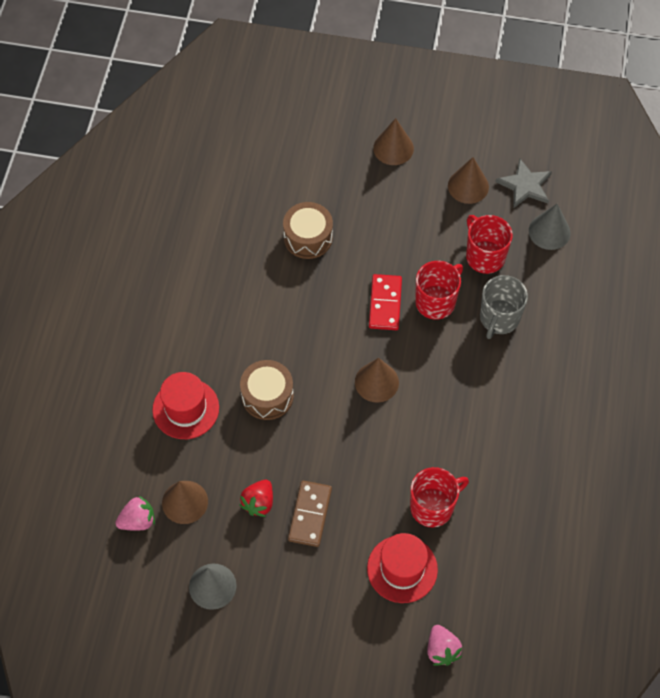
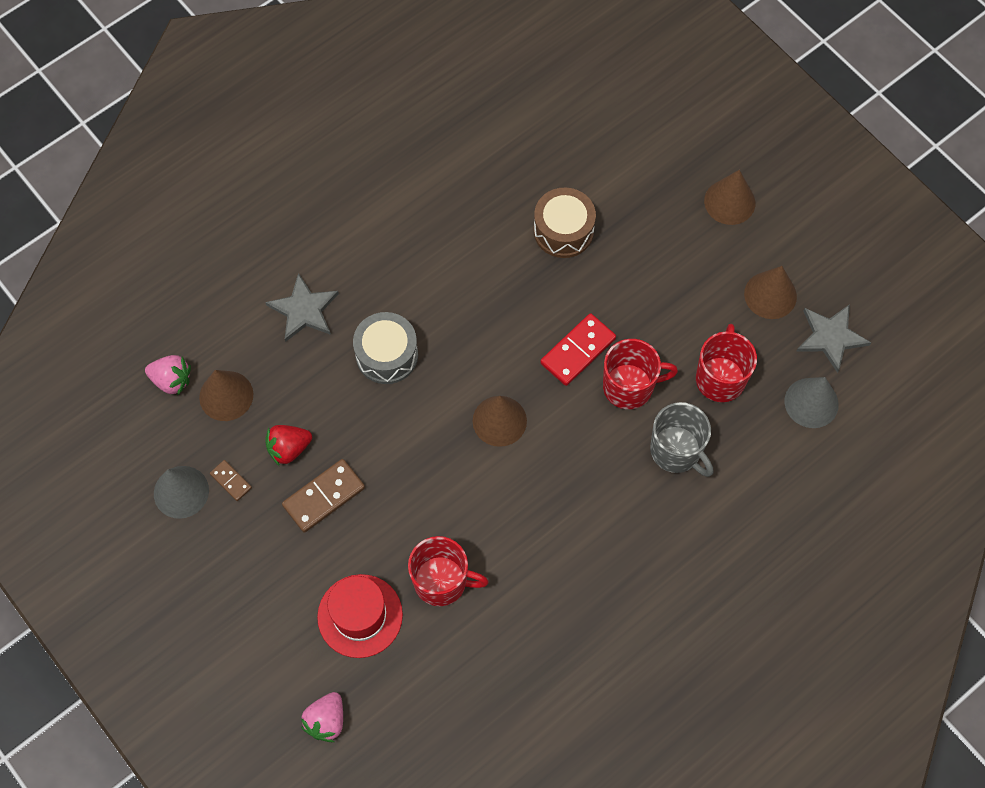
camera: 40 degrees right, 5 degrees up
(186, 409) = (304, 310): red hat -> grey star
(239, 553) = (231, 481): none -> brown domino
(267, 396) = (387, 355): brown drum -> grey drum
(499, 318) = (676, 451): grey mug -> grey mug turned 105 degrees counterclockwise

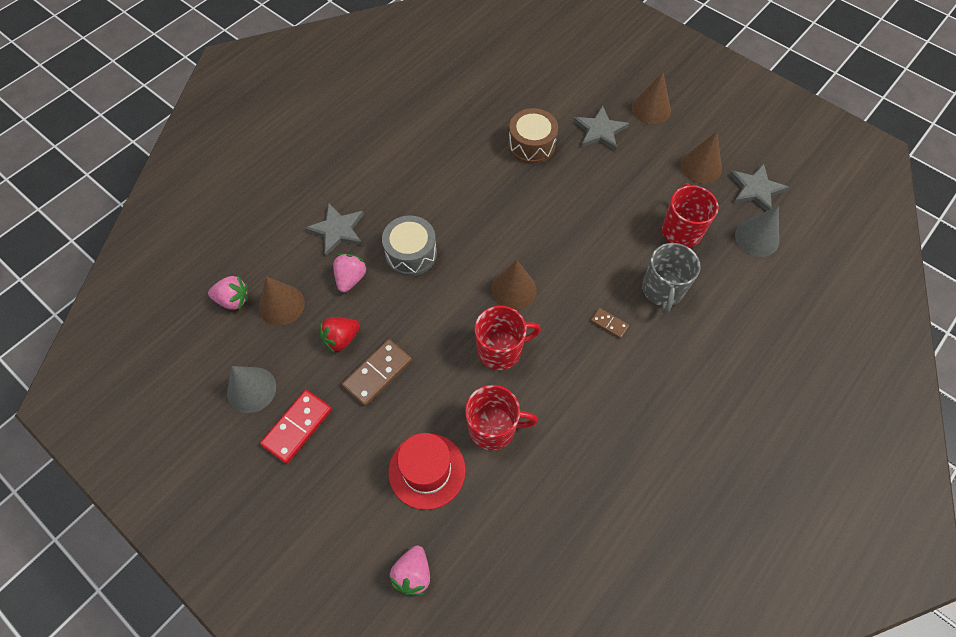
camera: 10 degrees left, 5 degrees down
(231, 481) = (294, 373): brown domino -> brown domino (609, 324)
(310, 375) = (351, 278): none -> pink strawberry
(577, 351) = (564, 228): red domino -> red domino (297, 427)
(629, 387) = (611, 248): red mug -> red mug (500, 350)
(655, 223) = (600, 131): none -> grey star
(676, 451) = (662, 290): grey mug -> grey mug turned 60 degrees clockwise

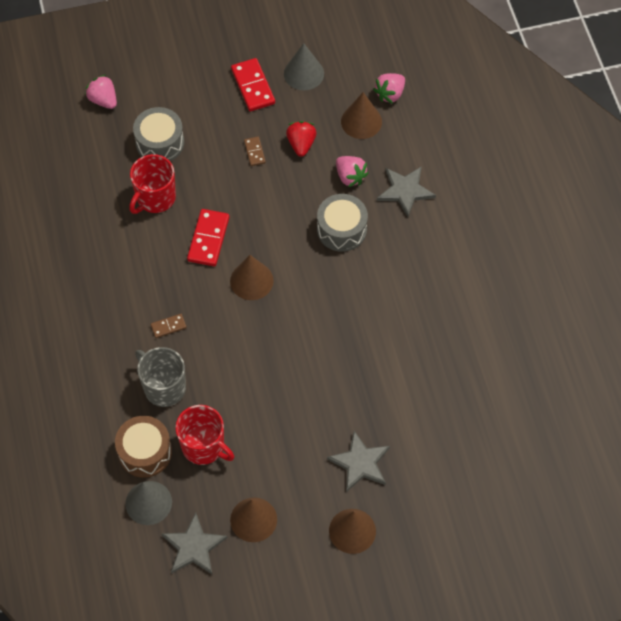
camera: 125 degrees right, 0 degrees up
(377, 373) = (254, 152): brown domino -> brown domino, size x0.54
(427, 470) = (160, 142): red hat -> grey drum
(500, 350) = (208, 239): red mug -> red domino
(531, 145) = (386, 392): brown drum -> brown drum (145, 452)

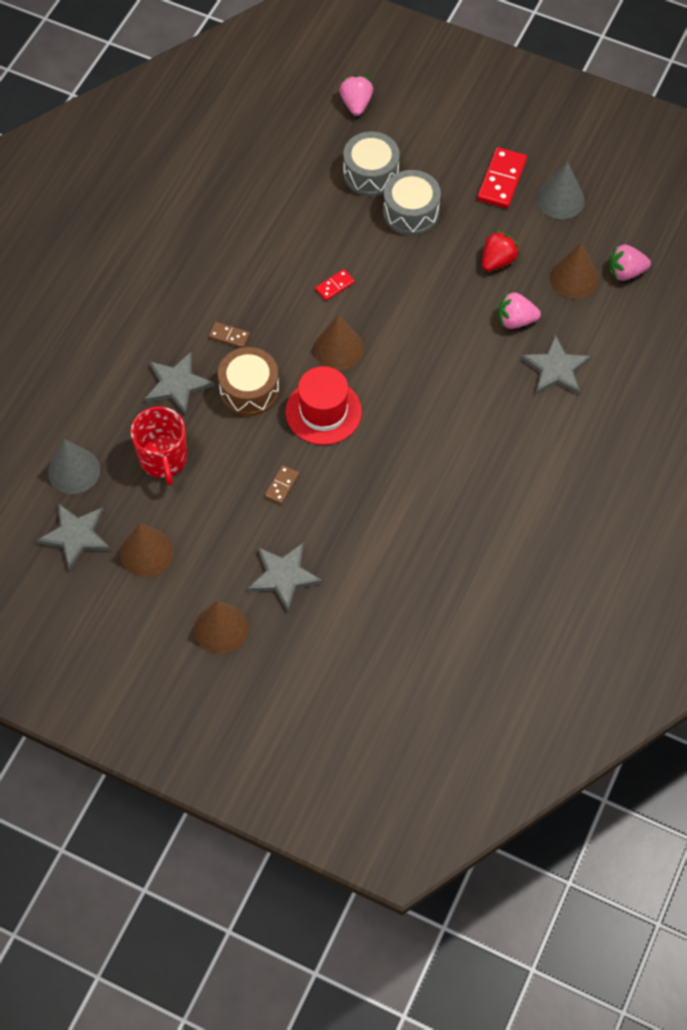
camera: 40 degrees right, 0 degrees up
(145, 452) = (110, 426): brown drum -> brown drum (249, 390)
(155, 198) = (321, 218): red mug -> none
(164, 387) = (177, 384): grey mug -> grey star
(208, 239) = (334, 286): red domino -> red domino, size x0.54
(254, 152) = (448, 239): brown domino -> brown domino (282, 485)
(282, 331) = (323, 412): none -> red hat
(341, 229) = (462, 361): grey drum -> grey drum (411, 212)
(350, 176) = (515, 320): pink strawberry -> pink strawberry turned 90 degrees clockwise

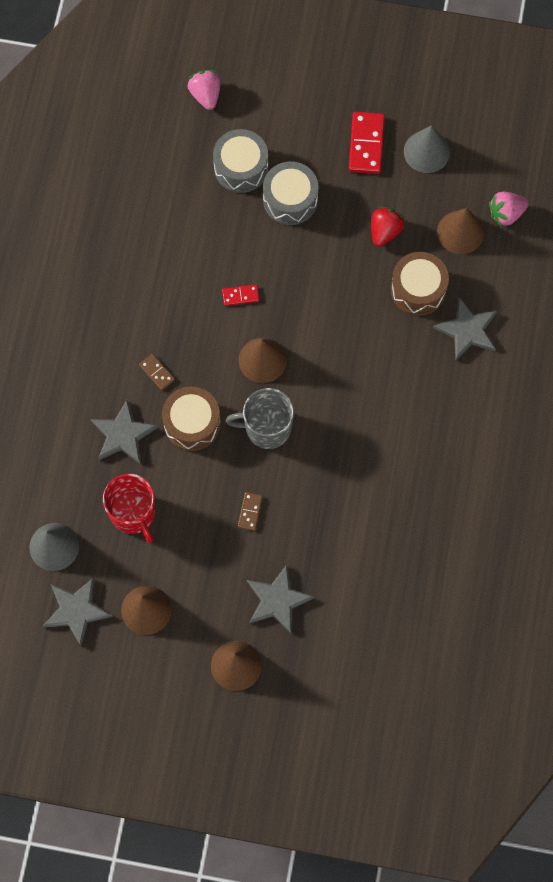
camera: 15 degrees left, 10 degrees up
(229, 336) = (157, 372): brown domino -> brown domino turned 45 degrees clockwise
(323, 412) = (267, 428): red hat -> grey mug
(334, 286) = (240, 296): red domino -> red domino turned 45 degrees clockwise
(515, 320) = (418, 289): pink strawberry -> brown drum

